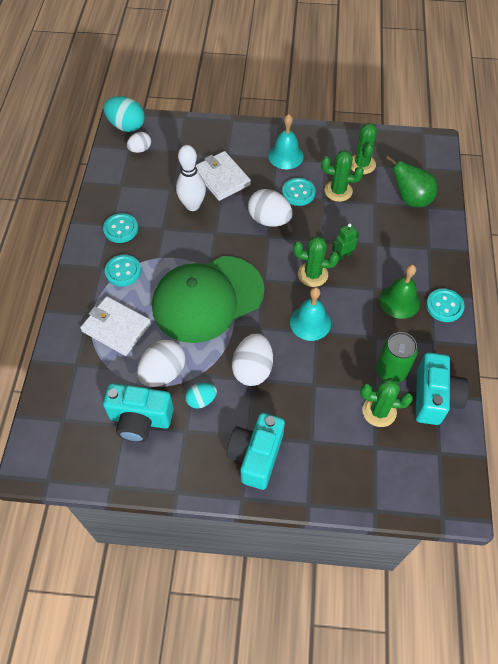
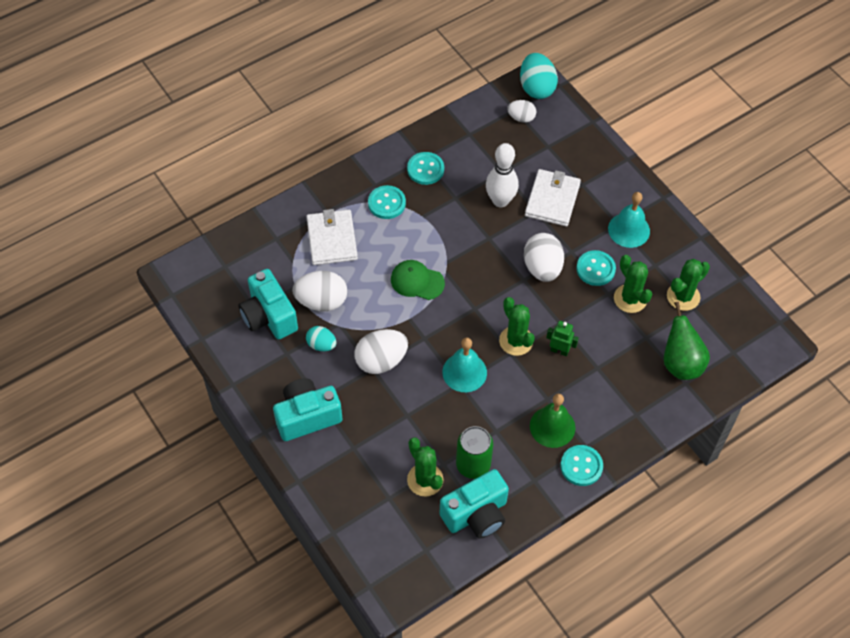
camera: 50 degrees right, 0 degrees up
(207, 299) = (417, 281): green cap -> green cap, size x0.44

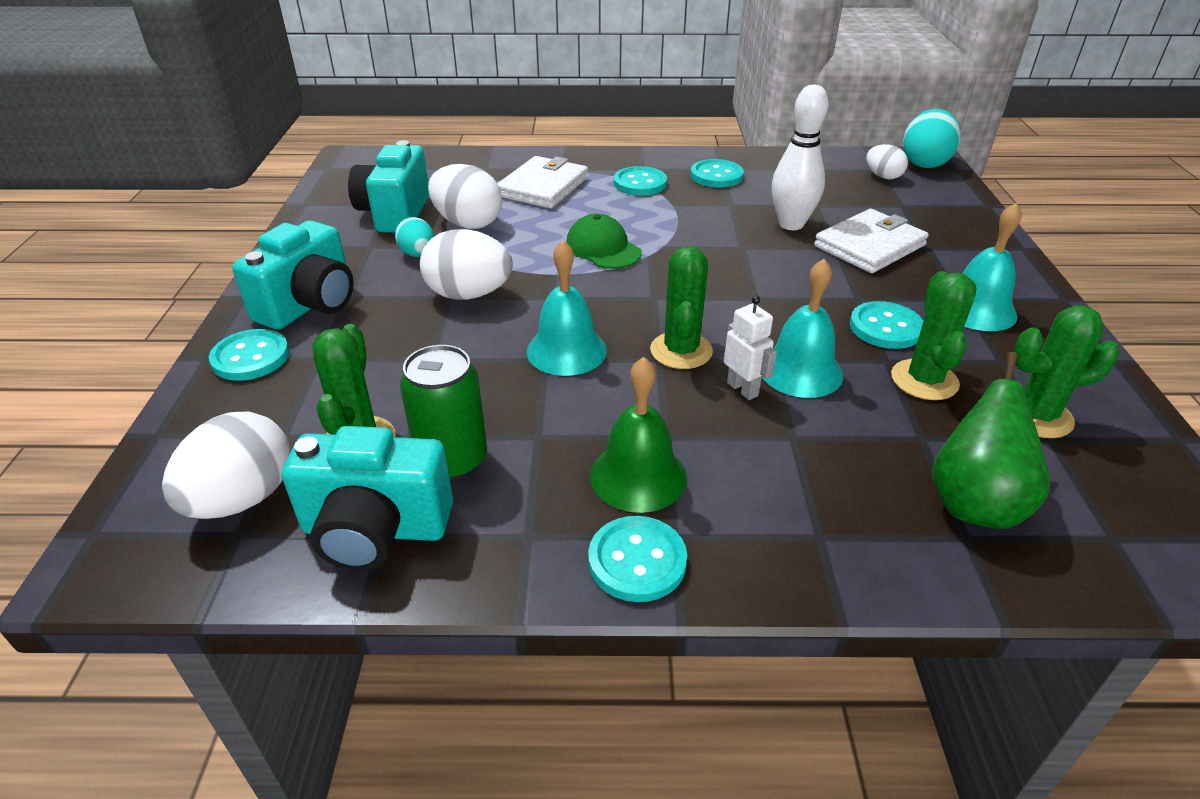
camera: 35 degrees right, 20 degrees down
(307, 417) = (310, 305): turquoise camera -> turquoise camera turned 105 degrees clockwise
(320, 467) = (251, 357): none -> turquoise button
(542, 268) = (796, 297): white egg -> white egg (242, 499)
(559, 350) = (743, 389): green robot -> white robot
(576, 323) = (800, 371): none -> turquoise bell

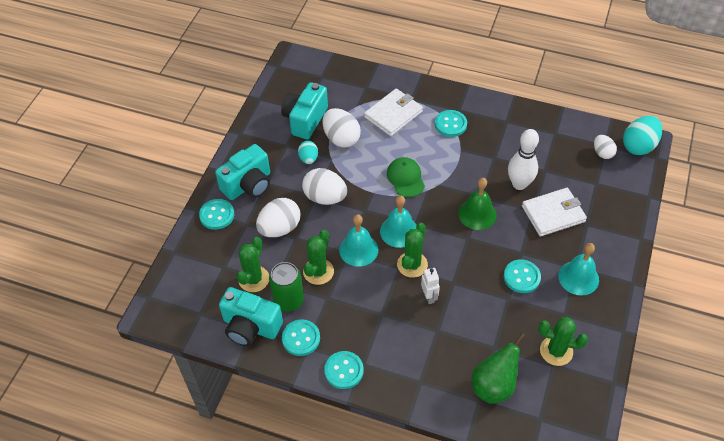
camera: 20 degrees right, 15 degrees up
(242, 499) = (204, 297): white egg -> white egg (280, 228)
(638, 476) = (361, 331): green bell -> green bell (477, 214)
(716, 176) = (499, 127): turquoise button -> turquoise button (301, 338)
(800, 371) = (462, 293): turquoise bell -> turquoise bell (399, 231)
(924, 380) = (518, 315): green cactus -> green cactus (318, 271)

